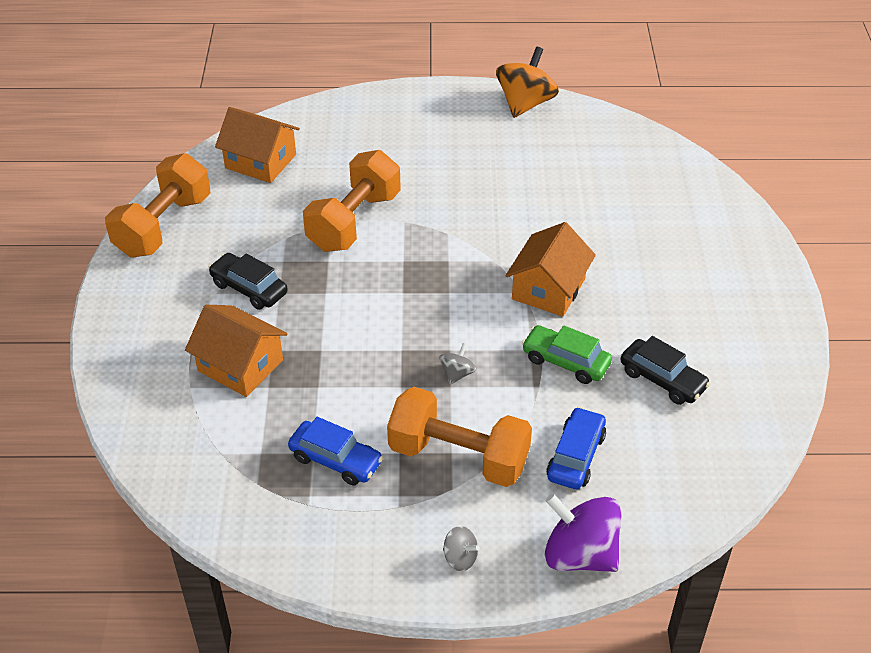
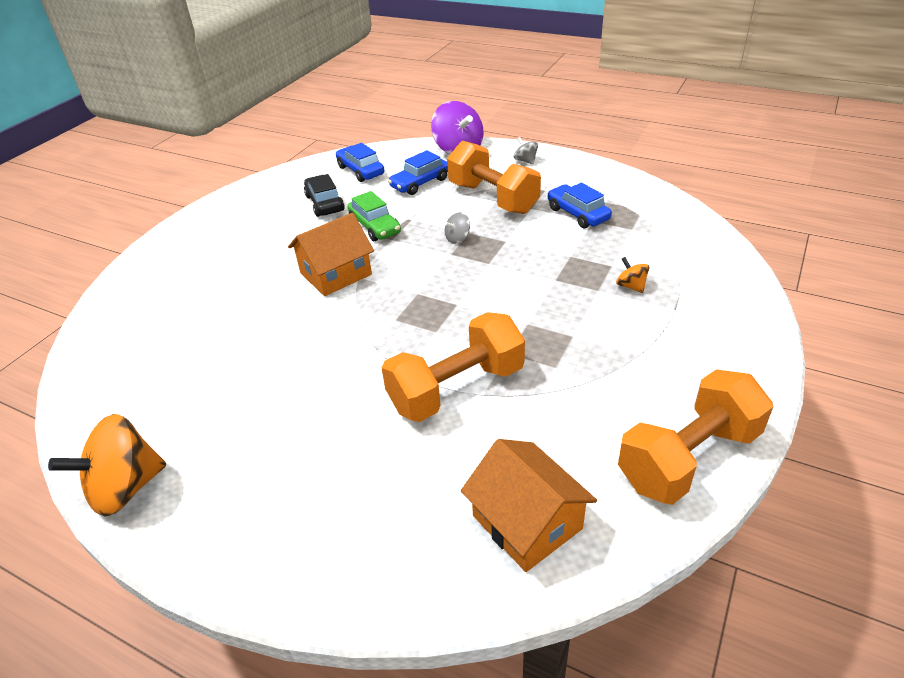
camera: 150 degrees left, 5 degrees down
(240, 365) = (631, 286): orange house -> orange spinning top
(249, 288) = (602, 349): black car -> none
(679, 456) = (360, 171): none -> blue car

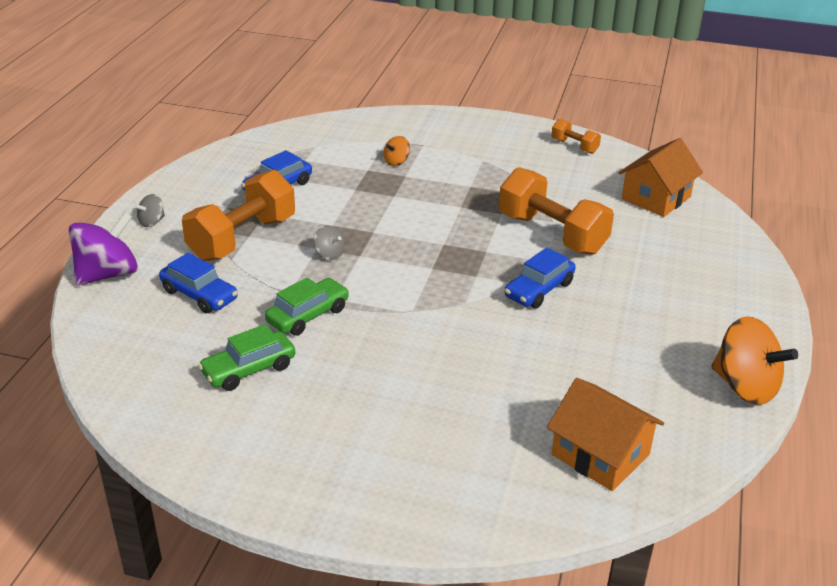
camera: 105 degrees left, 5 degrees down
(324, 203) = (249, 370): black car -> green car
(336, 274) = (409, 328): orange house -> orange house (600, 454)
(360, 171) = (155, 353): blue car -> blue car (539, 290)
(688, 458) = (574, 146): orange dumbbell -> orange dumbbell, size x0.49

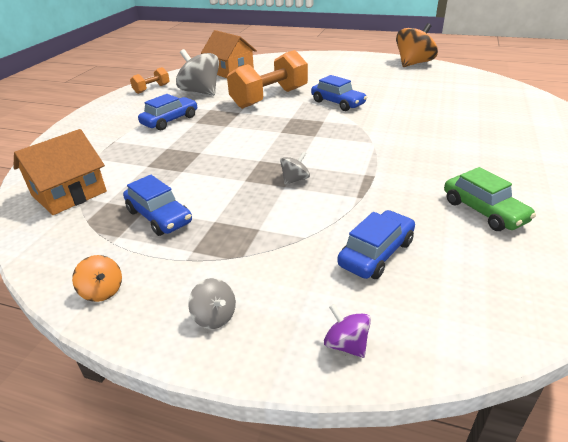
camera: 85 degrees left, 0 degrees up
(108, 274) = (346, 344): purple spinning top -> purple spinning top, size x0.48
(242, 238) = (264, 233): orange dumbbell -> none
(308, 315) = (393, 186): green car -> none
(396, 162) = (138, 152): orange spinning top -> orange spinning top (102, 291)
(475, 170) = (170, 120): none -> blue car
(568, 181) = (200, 92): none -> grey spinning top
(600, 454) = (490, 93): orange house -> orange house (69, 193)

